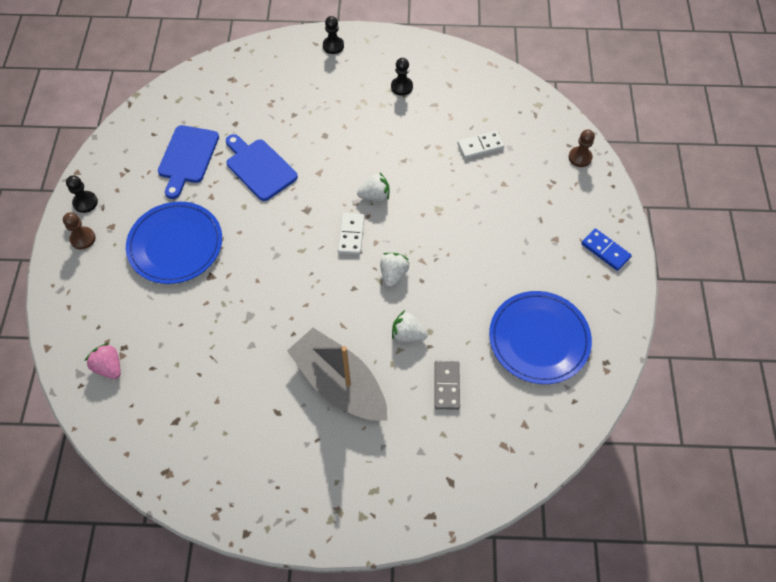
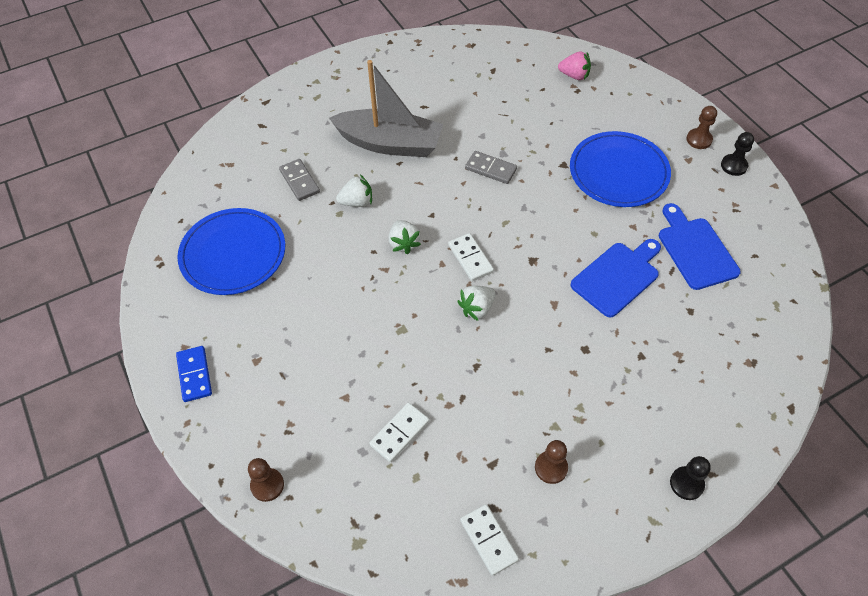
camera: 150 degrees right, 5 degrees down
(259, 167) = (617, 277): blue cutting board -> blue cutting board turned 60 degrees counterclockwise
(273, 305) = (490, 169): none -> grey domino
(401, 87) = (551, 468): black pawn -> brown pawn
(463, 73) = (488, 540): none -> white domino
(605, 251) = (195, 375): blue domino -> blue domino turned 60 degrees clockwise

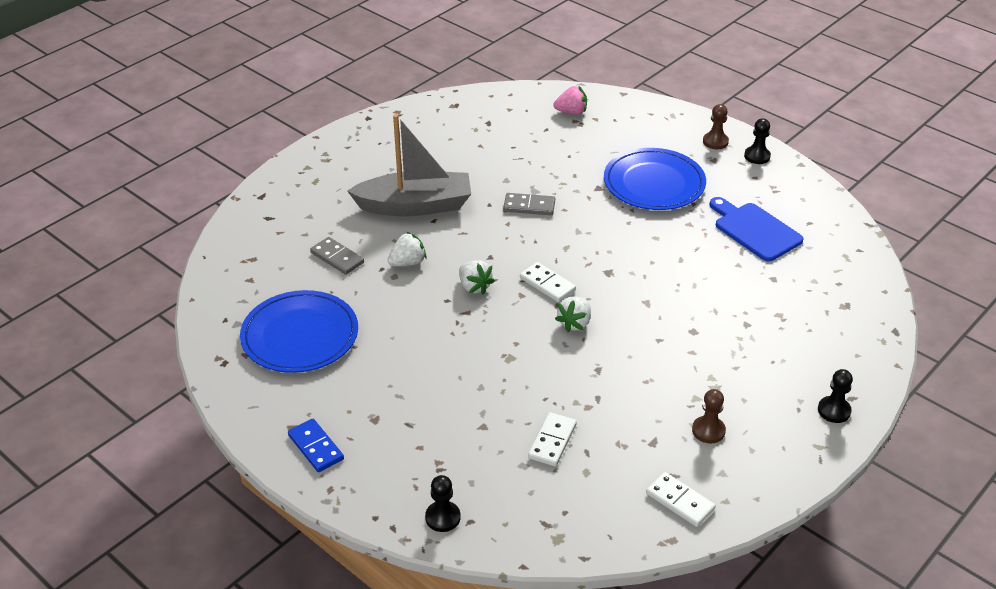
camera: 20 degrees left, 15 degrees down
(267, 485) = (443, 517): brown pawn -> black pawn
(617, 277) = (694, 267): blue cutting board -> none

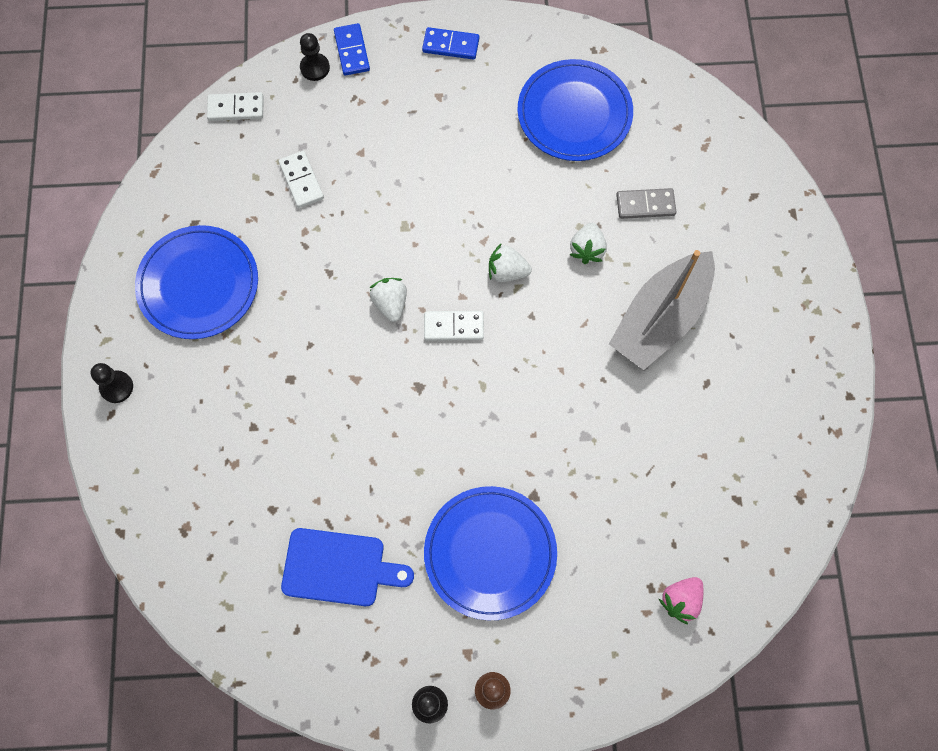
camera: 135 degrees right, 30 degrees up
(396, 506) = (352, 51): none -> blue domino
(529, 206) = (567, 409): grey domino -> none
(680, 501) = (171, 206): white domino -> white domino (236, 108)
(708, 431) = (198, 284): brown pawn -> blue plate

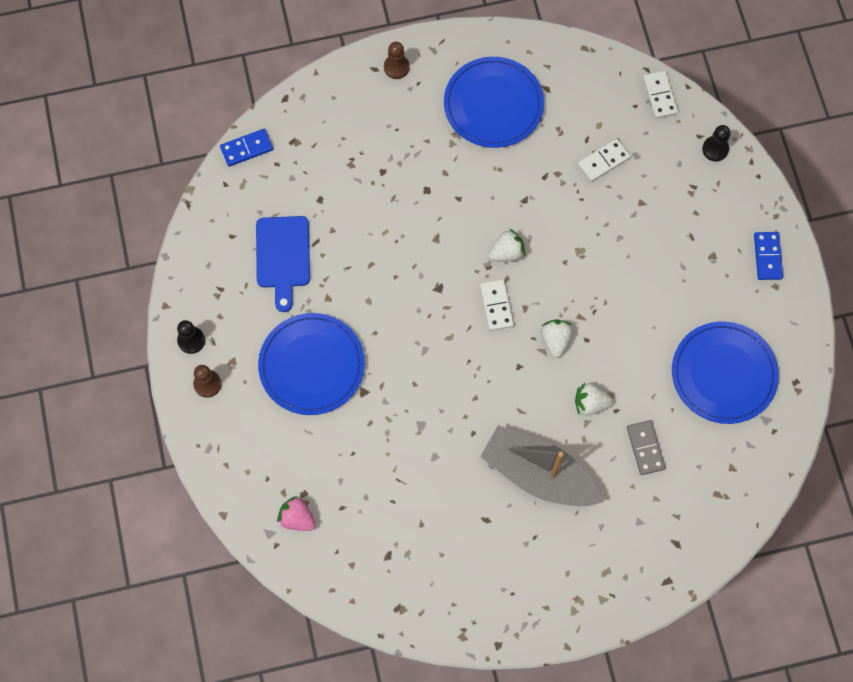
camera: 80 degrees right, 0 degrees up
(116, 387) = (396, 67): black pawn -> brown pawn
(352, 51) = (740, 176): blue domino -> blue domino (247, 149)

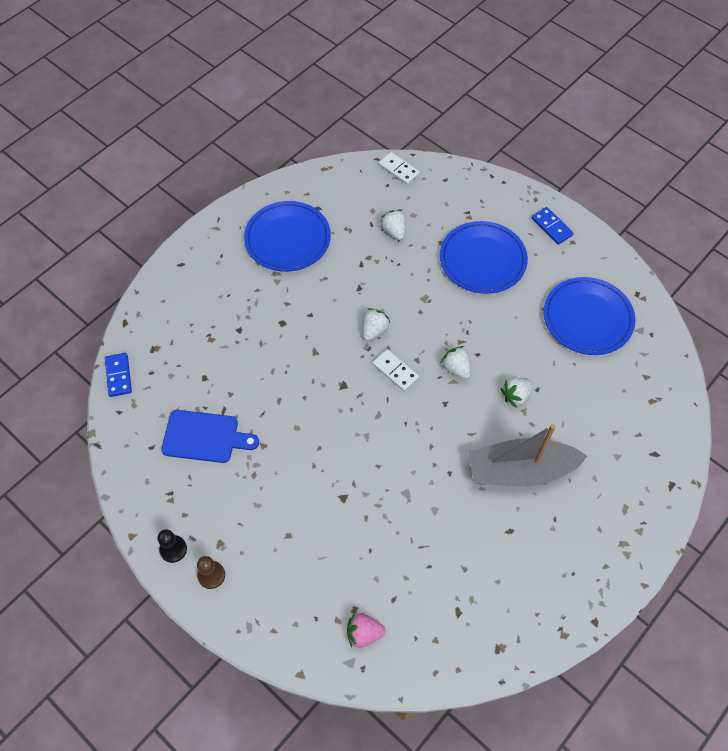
camera: 35 degrees left, 10 degrees down
(247, 149) = (119, 376): blue domino -> blue domino turned 45 degrees counterclockwise
(283, 257) = (205, 437): blue cutting board -> blue cutting board turned 45 degrees counterclockwise
(312, 365) = (287, 504): blue plate -> blue plate (482, 260)
(396, 67) = (197, 254): brown pawn -> none
(603, 161) = (394, 231): white domino -> white strawberry
(645, 448) = (578, 402): grey domino -> none
(715, 149) = (462, 181): black pawn -> none

